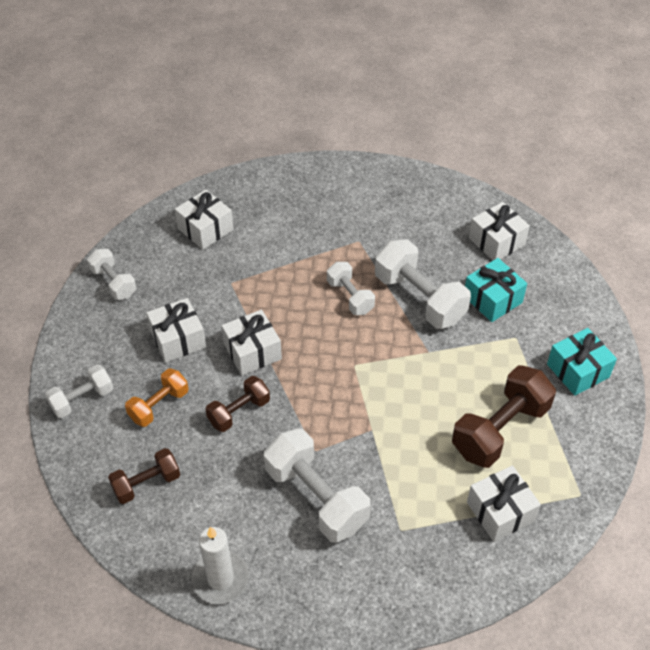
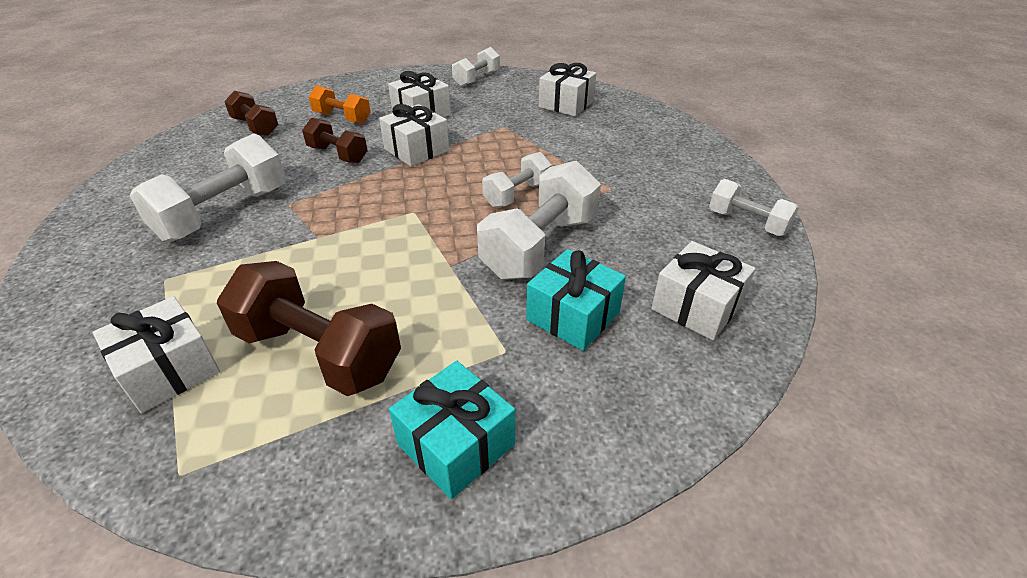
camera: 75 degrees right, 10 degrees down
(82, 399) = (346, 89): white dumbbell -> white dumbbell (747, 223)
(220, 579) = (140, 176): white candle -> none

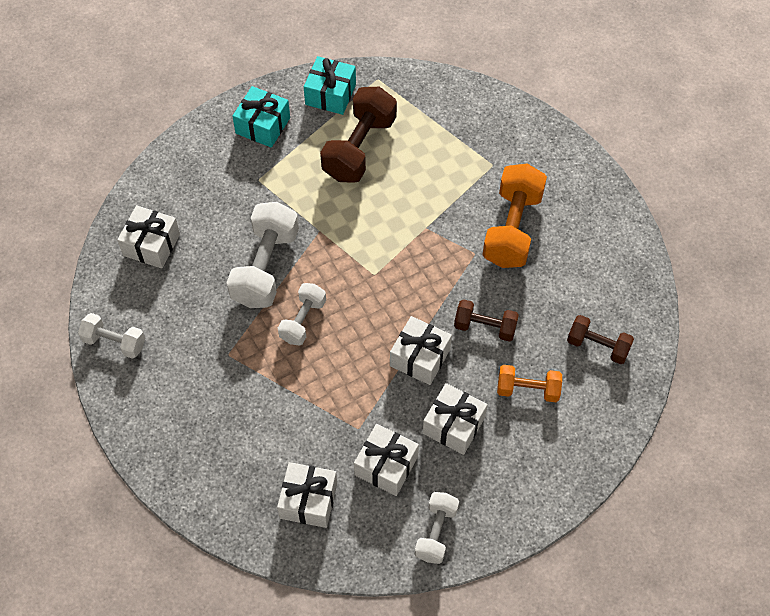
camera: 160 degrees right, 20 degrees up
(169, 370) = (429, 116): white gift -> white gift (386, 465)
(224, 213) = (512, 228): white dumbbell -> orange dumbbell
(319, 353) = (359, 148): brown dumbbell -> brown dumbbell turned 75 degrees counterclockwise
(573, 316) = (227, 214): turquoise gift -> turquoise gift (330, 94)

